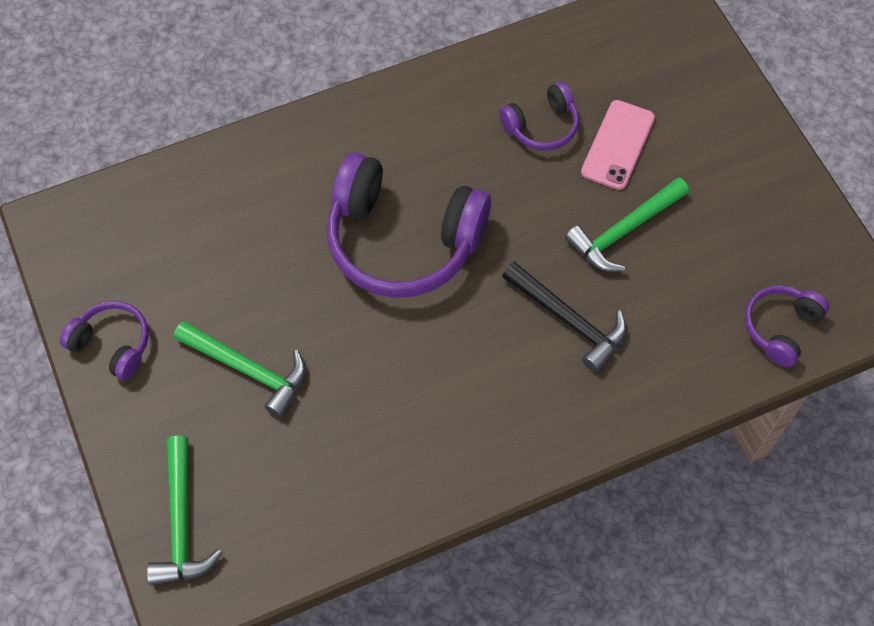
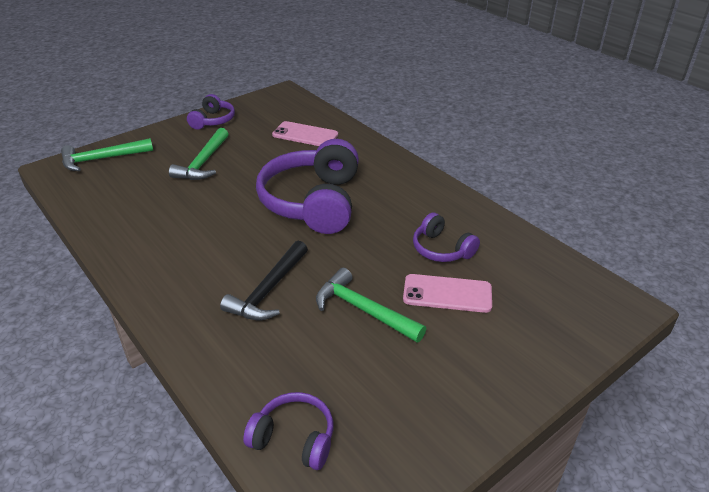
camera: 75 degrees right, 25 degrees down
(215, 217) = (305, 135): none -> pink phone

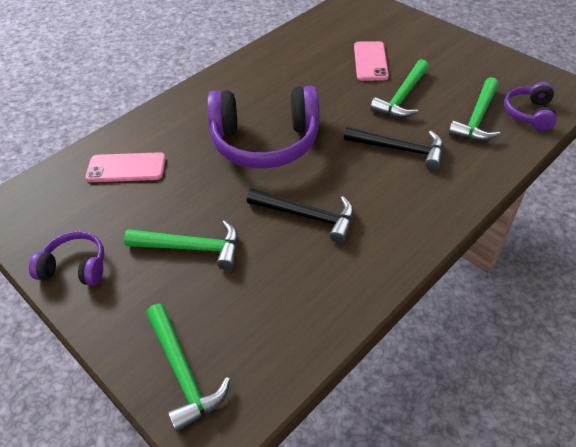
camera: 95 degrees left, 10 degrees up
(205, 218) = (307, 216): none -> black hammer
(301, 374) = (477, 118): none -> green hammer
(305, 135) = (126, 168): pink phone -> pink phone turned 75 degrees clockwise
(441, 249) = (319, 65): purple headphones -> none

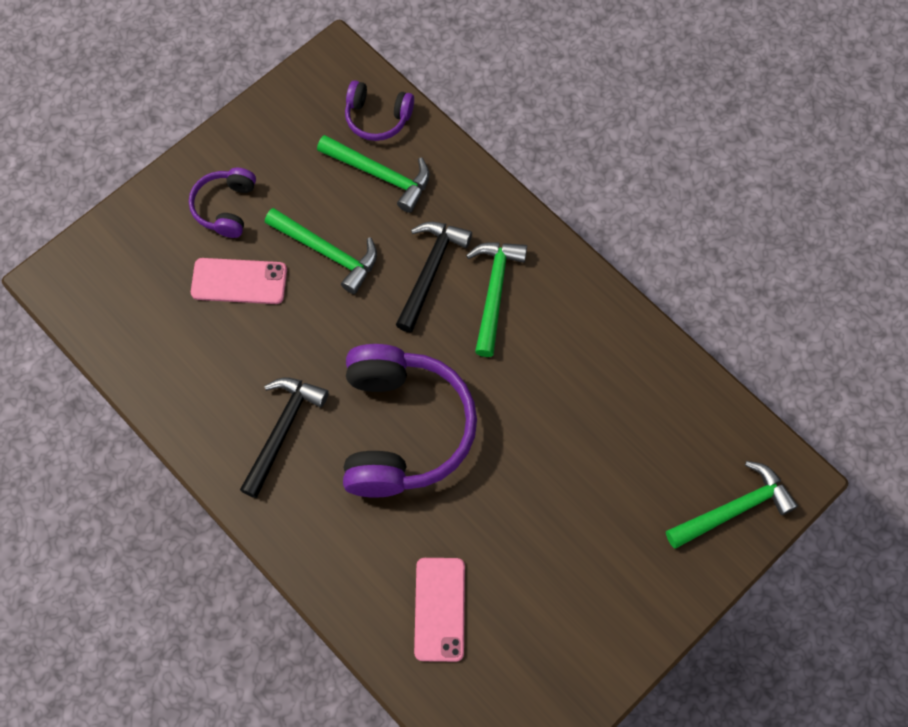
camera: 90 degrees left, 20 degrees up
(75, 267) = (605, 644): purple headphones -> purple headphones (226, 207)
(191, 247) = (579, 513): green hammer -> green hammer (494, 292)
(307, 216) = (535, 384): black hammer -> black hammer (282, 431)

